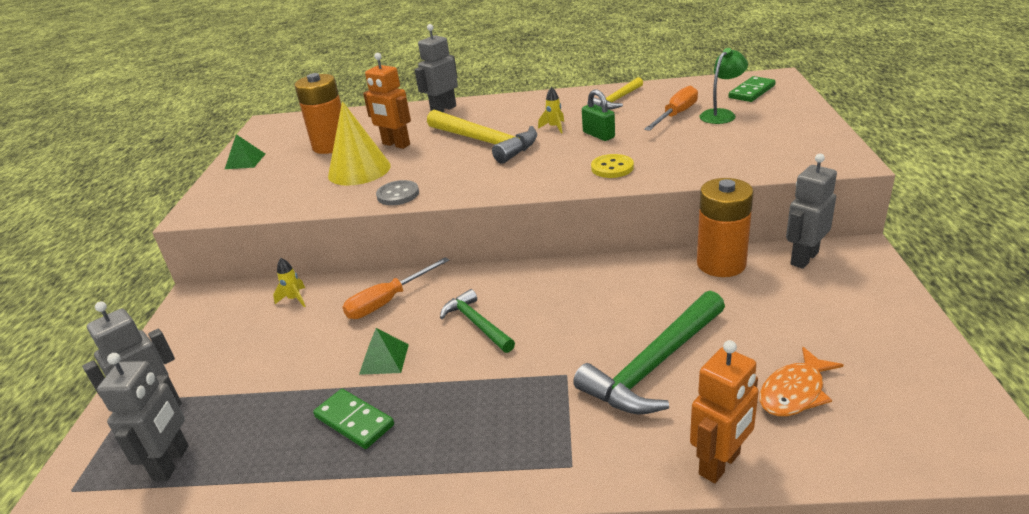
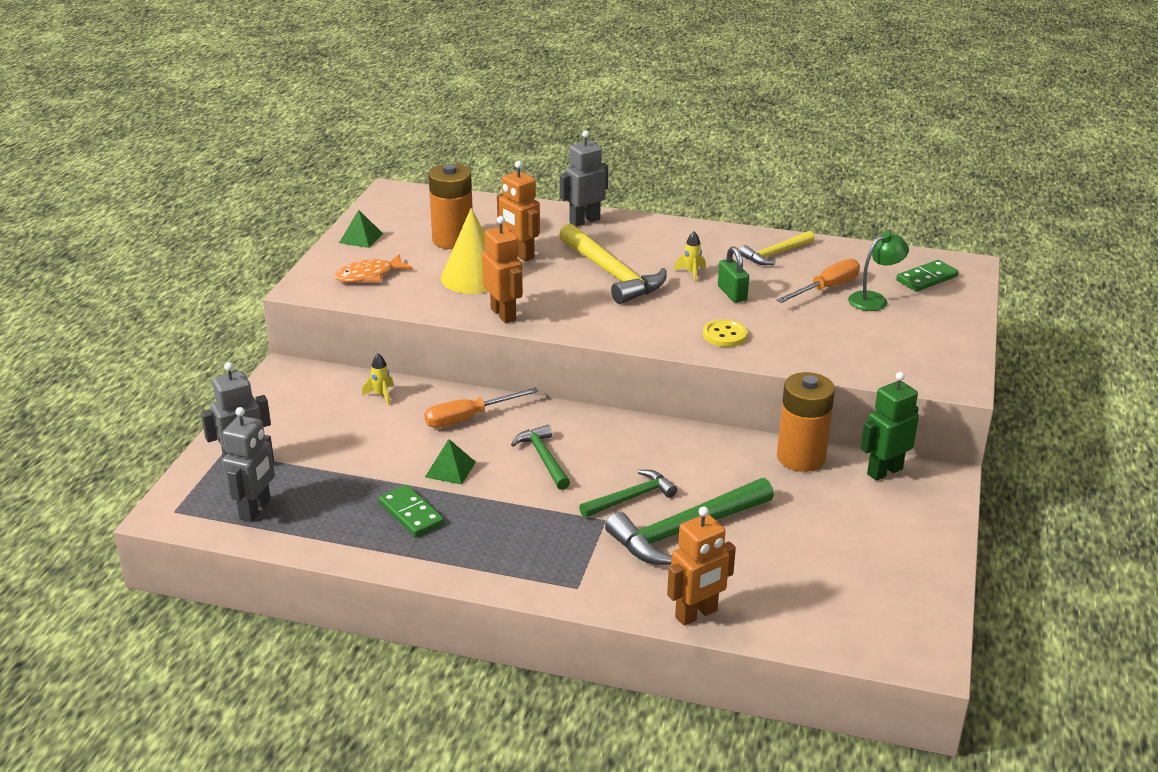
camera: 10 degrees right, 0 degrees up
(398, 194) = (504, 314): grey button -> orange robot
(582, 343) = (631, 498): none -> green hammer
(794, 392) = (792, 579): orange fish -> orange fish (369, 276)
(803, 258) = (884, 471): grey robot -> green robot

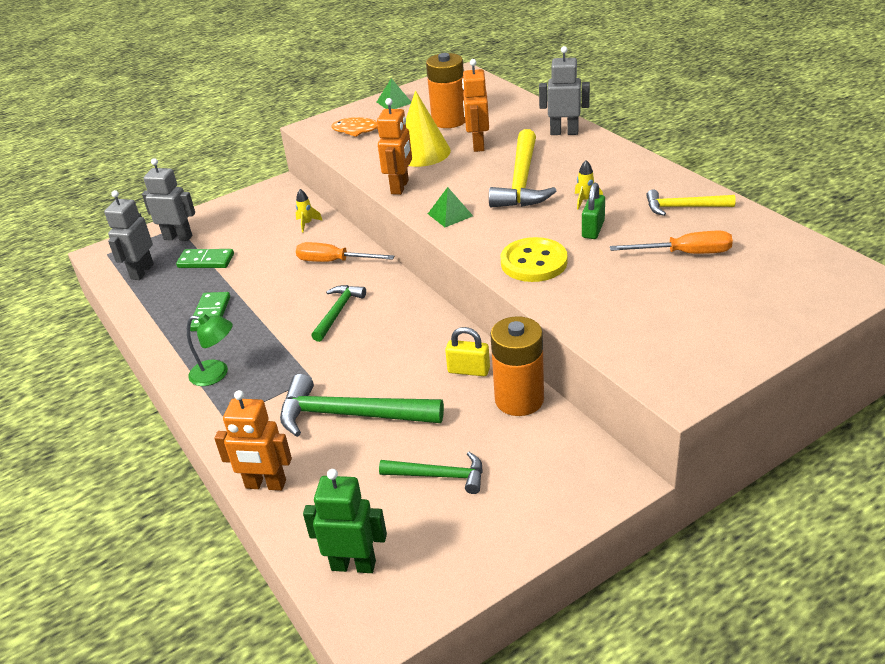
camera: 45 degrees right, 5 degrees up
(256, 510) = (141, 271): grey robot -> grey robot turned 135 degrees clockwise
(450, 469) = (273, 293): green pyramid -> green pyramid (450, 214)
(631, 498) = (351, 370): green hammer -> green hammer (439, 476)
(724, 335) = (534, 262): yellow button -> yellow button, size x1.53
(731, 454) = (468, 370): none -> yellow padlock
(874, 299) = (716, 279): green lamp -> green lamp (216, 374)
(884, 471) = (573, 446): green robot -> green robot (353, 565)
(926, 278) = (802, 278): green domino -> green domino (206, 261)

